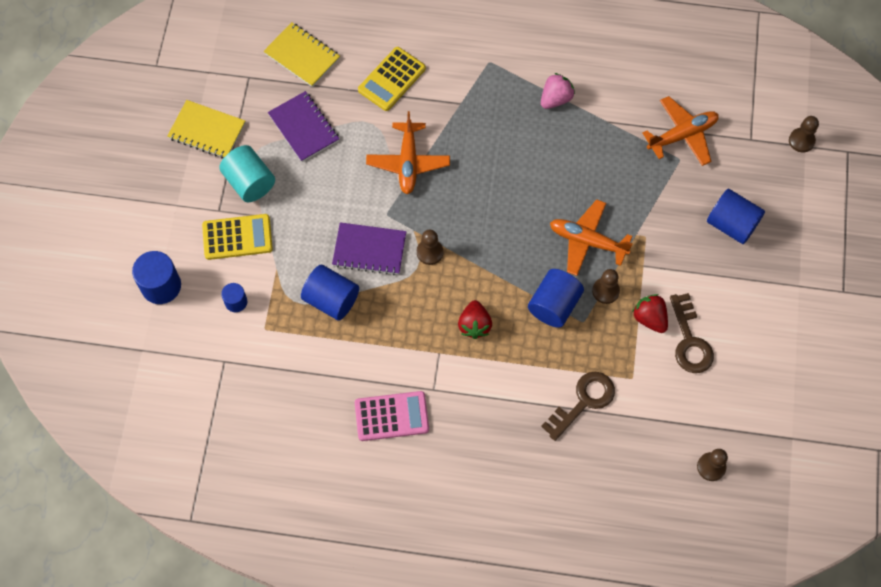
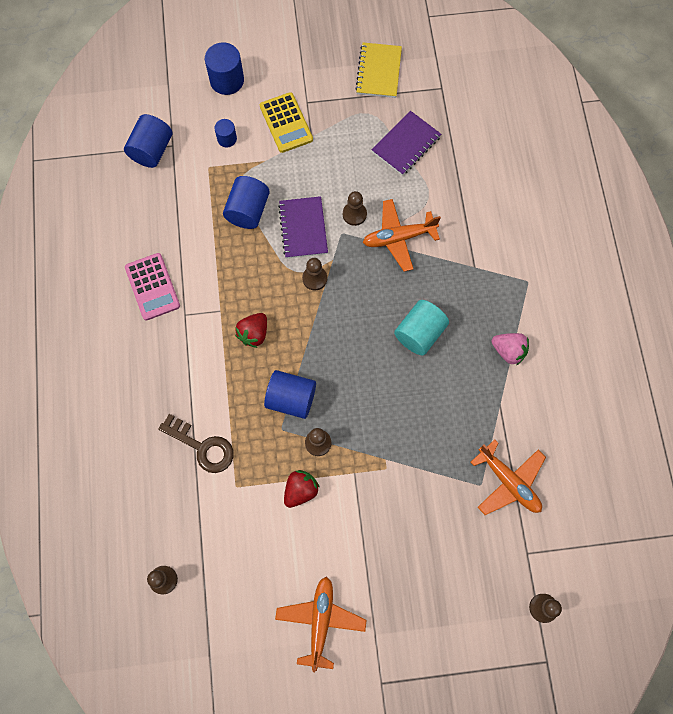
camera: 75 degrees right, 5 degrees up
(250, 182) = (340, 117): turquoise cylinder -> turquoise cylinder (419, 333)
(302, 56) = (477, 123): yellow notebook -> none
(368, 197) = (354, 214): none -> brown pawn
(391, 79) = (479, 202): yellow calculator -> none
(474, 325) = (254, 334): red strawberry -> red strawberry turned 45 degrees counterclockwise
(587, 241) = (365, 415): orange plane -> orange plane (320, 621)
(689, 340) = (287, 533): brown key -> none
(731, 224) = (423, 551): blue cylinder -> blue cylinder (152, 150)

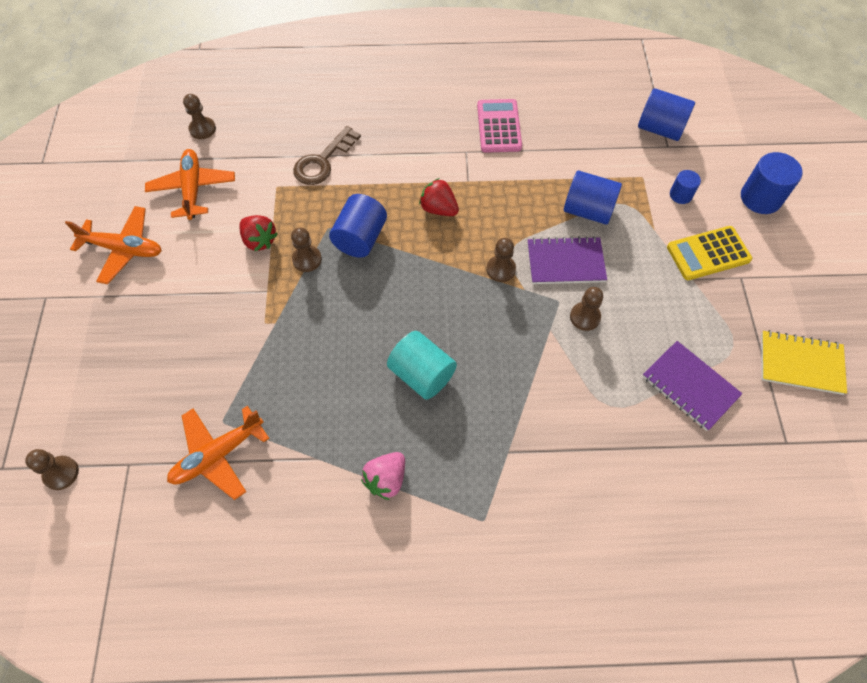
camera: 95 degrees right, 10 degrees down
(152, 287) = (499, 126): pink calculator -> pink calculator turned 105 degrees clockwise
(399, 238) = (552, 364): orange plane -> orange plane (193, 189)

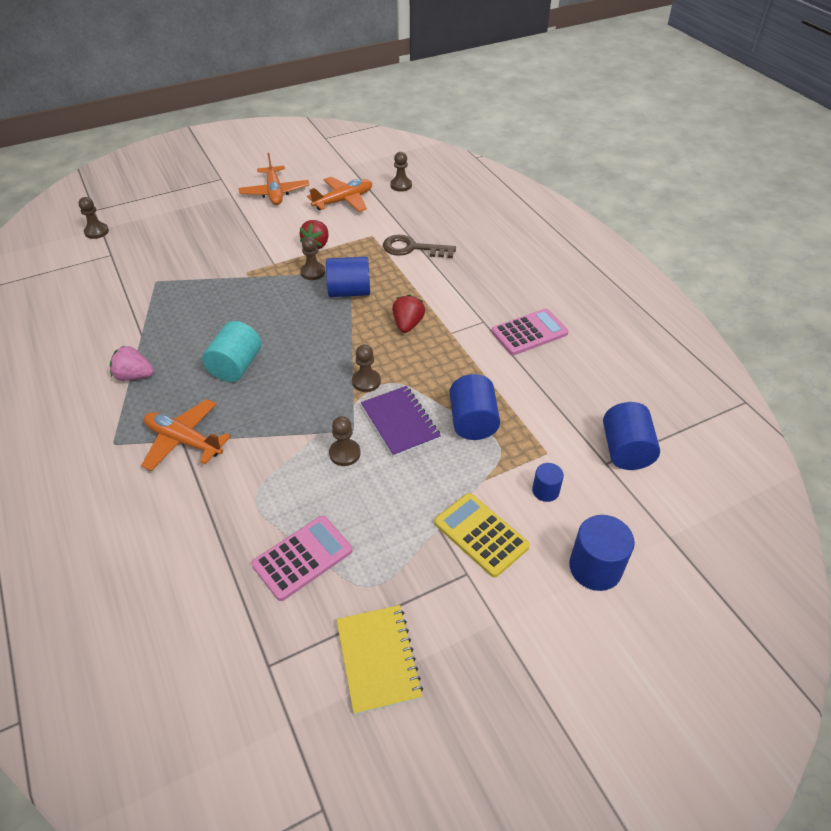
camera: 65 degrees right, 15 degrees down
(218, 455) = (129, 288): orange plane -> orange plane (184, 441)
(690, 386) = (302, 558): purple notebook -> pink calculator

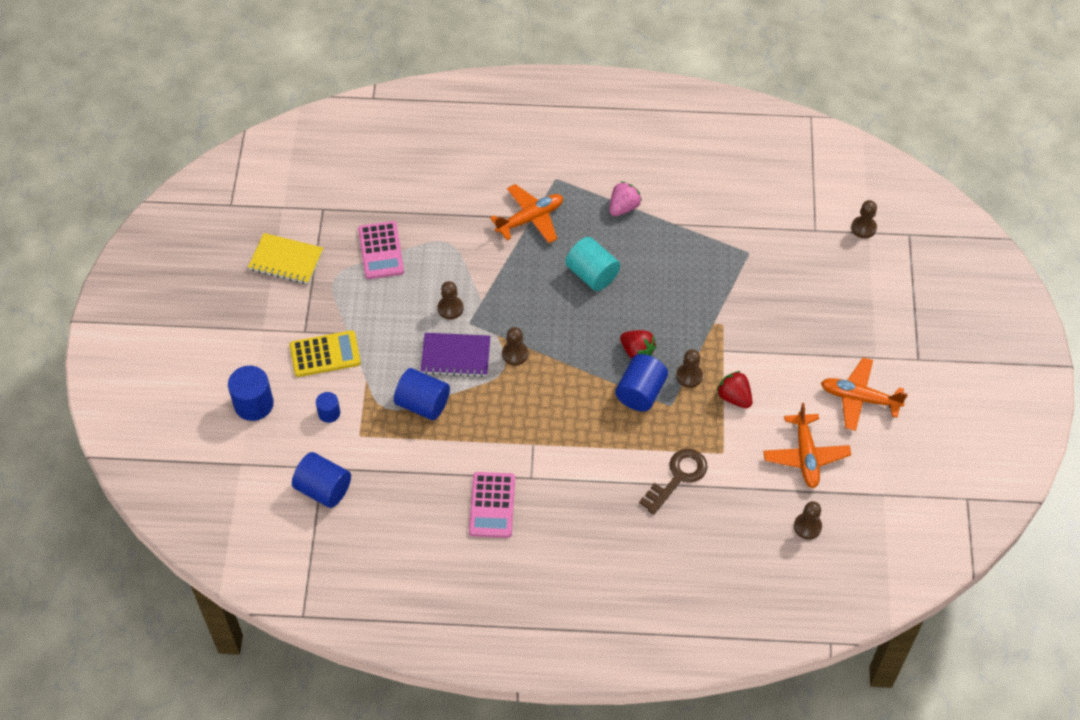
camera: 120 degrees right, 10 degrees up
(408, 324) = (565, 416): red strawberry -> red strawberry (637, 352)

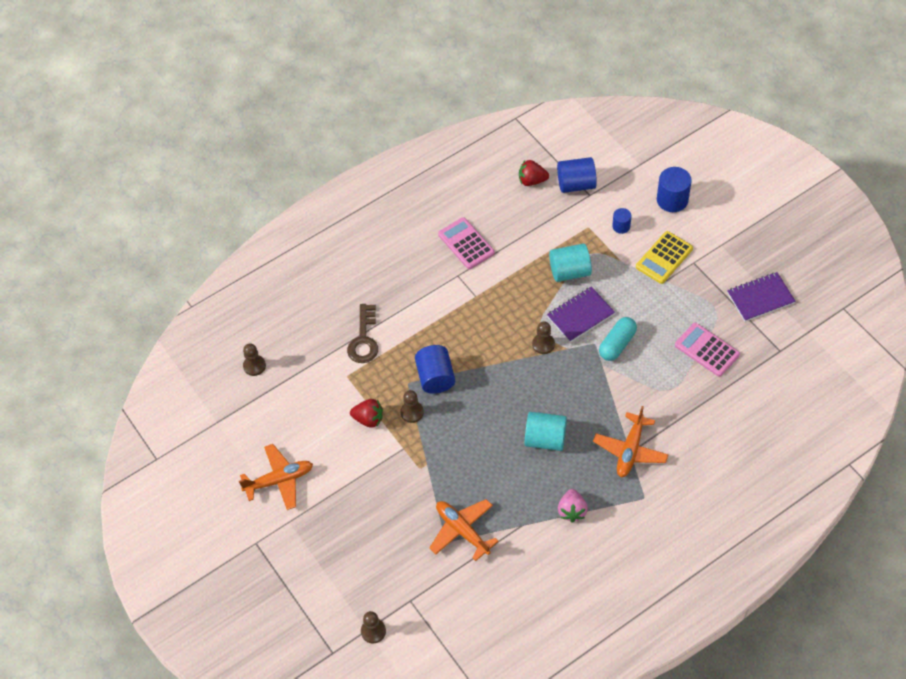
camera: 145 degrees right, 0 degrees up
(286, 260) = (760, 298): yellow notebook -> purple notebook
(423, 404) = (569, 271): blue cylinder -> turquoise cylinder
(450, 308) = (617, 344): brown pawn -> turquoise capsule
(637, 352) = (462, 404): red strawberry -> red strawberry (532, 181)
(805, 455) = (289, 412): orange plane -> orange plane (462, 531)

